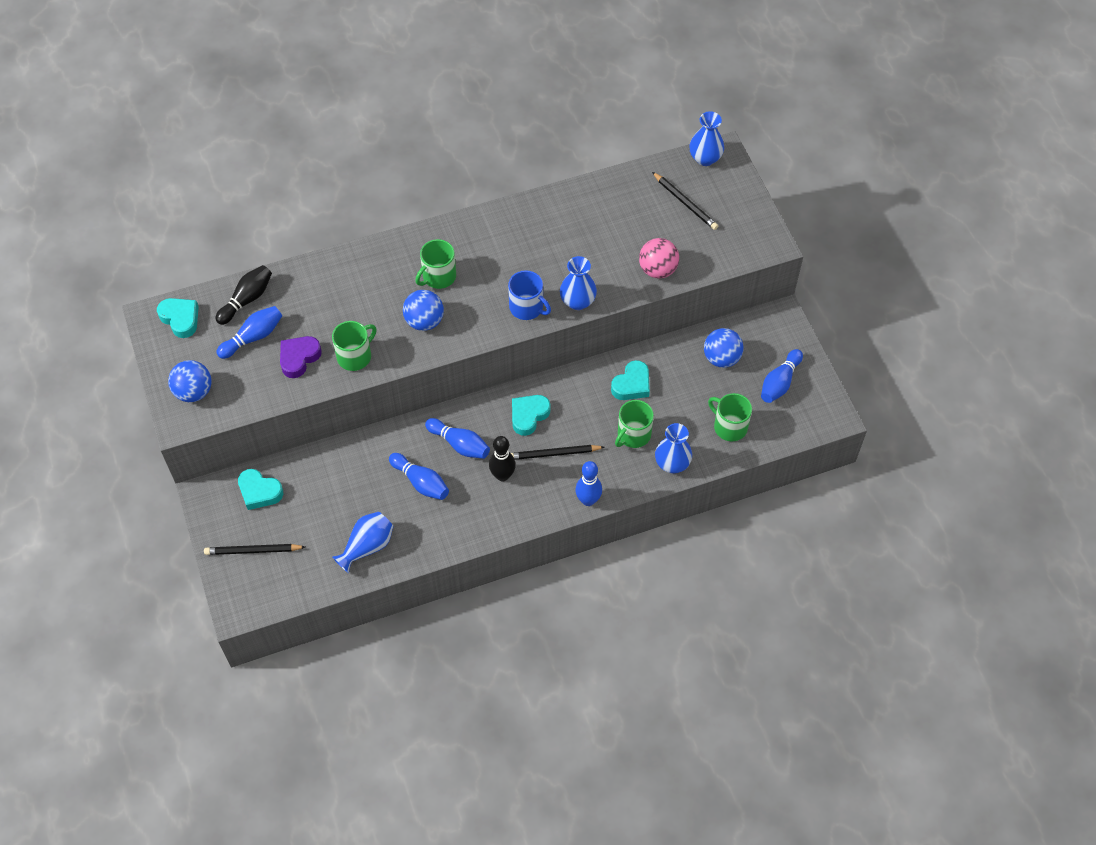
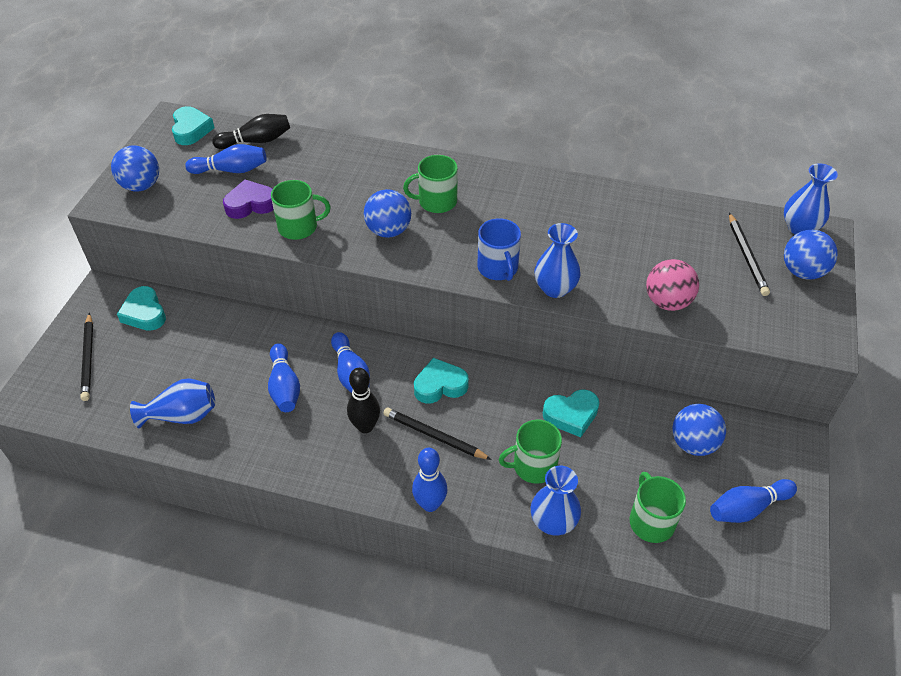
camera: 35 degrees right, 10 degrees down
(253, 551) = (88, 358): black pencil -> black pencil turned 135 degrees counterclockwise
(727, 195) = (802, 272): none -> blue ball

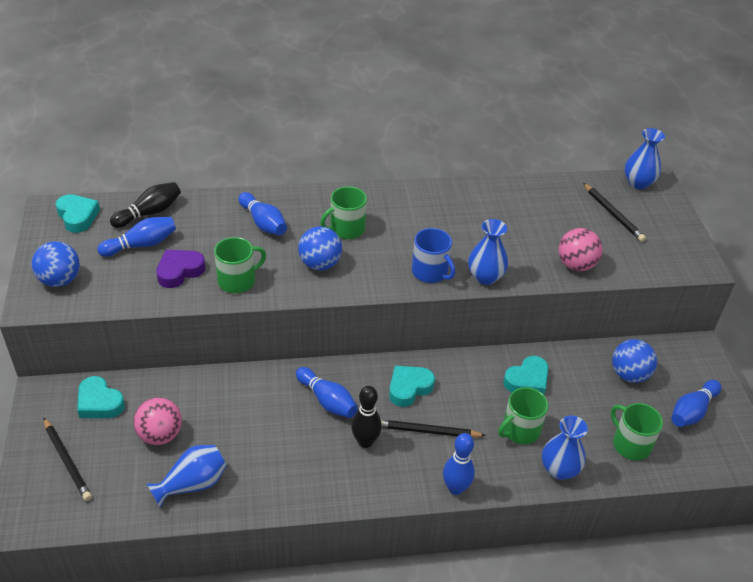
camera: 25 degrees left, 5 degrees down
(180, 359) = (160, 435): none -> pink ball
(284, 387) = (274, 429): blue bowling pin -> blue bowling pin (263, 223)
(802, 272) = (658, 216): blue ball -> none

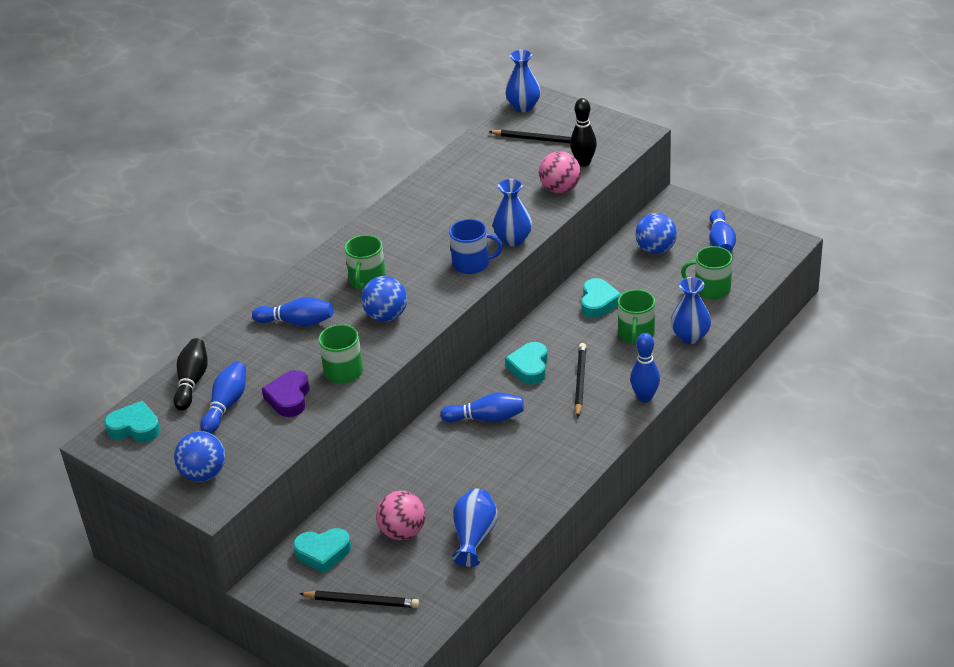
camera: 40 degrees left, 5 degrees down
(365, 441) = (549, 420): black bowling pin -> black bowling pin (583, 162)
(427, 431) = (580, 381): black pencil -> black pencil turned 135 degrees clockwise

